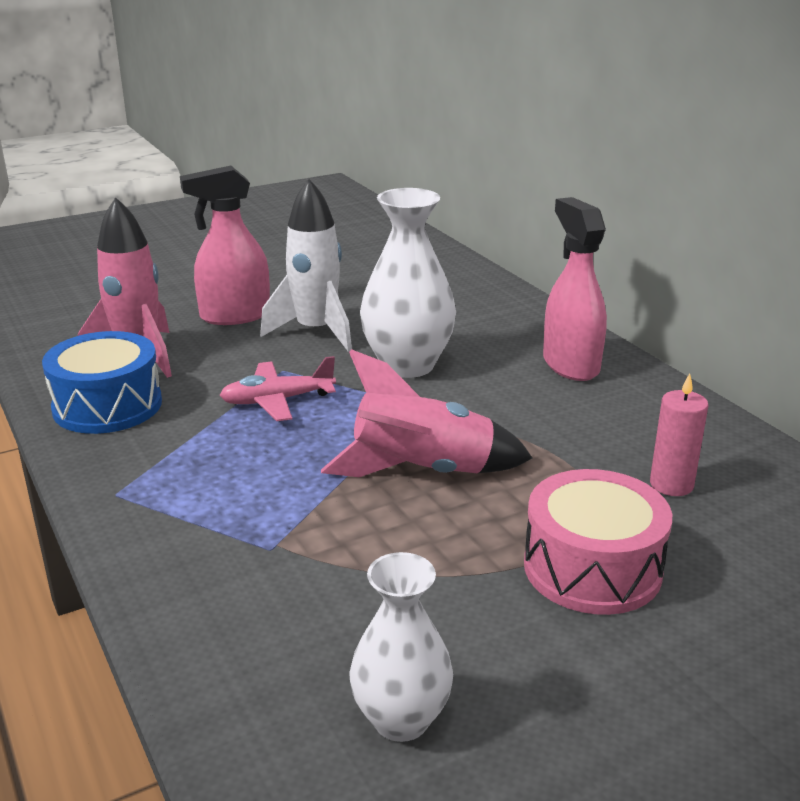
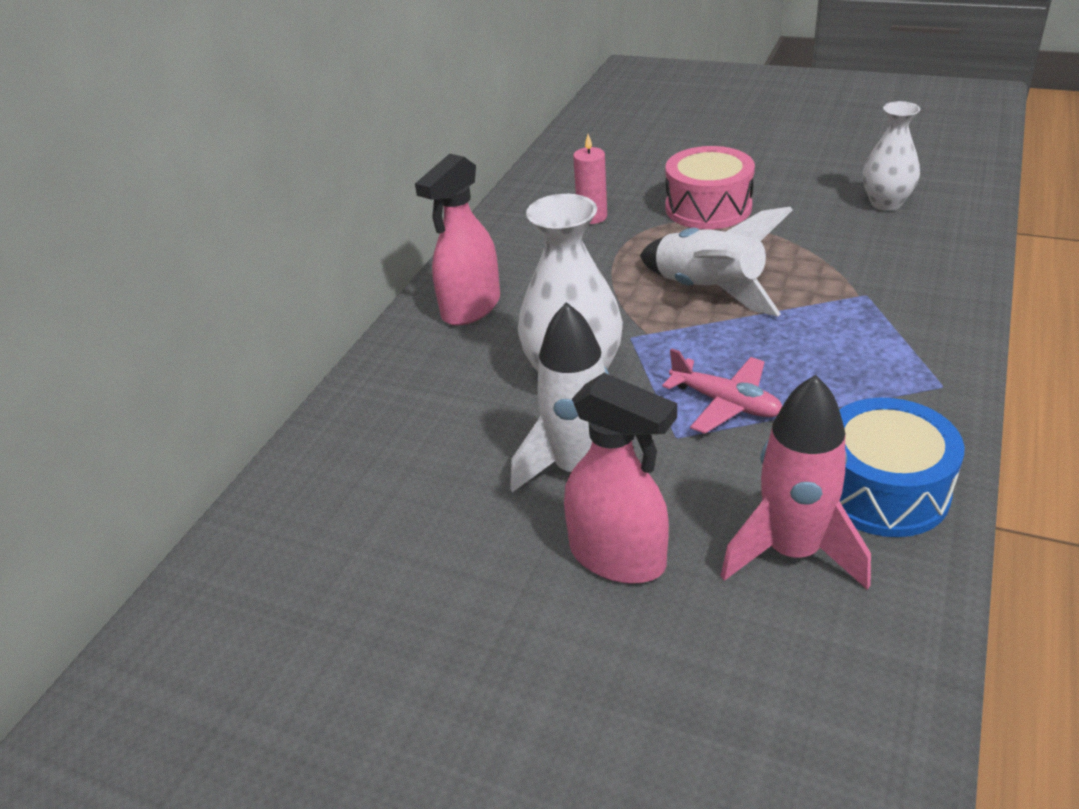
camera: 125 degrees left, 10 degrees up
(422, 471) = (709, 290): pink rocket -> white rocket

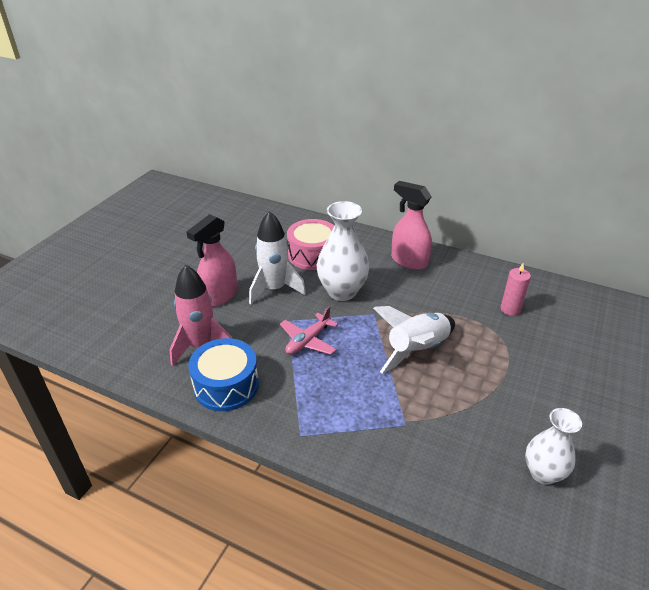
camera: 90 degrees right, 0 degrees up
(708, 207) = (527, 365): pink drum -> pink drum (312, 255)

